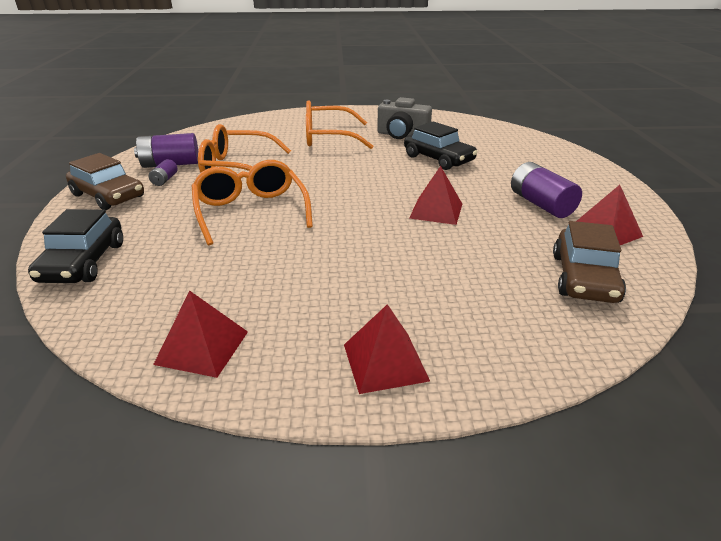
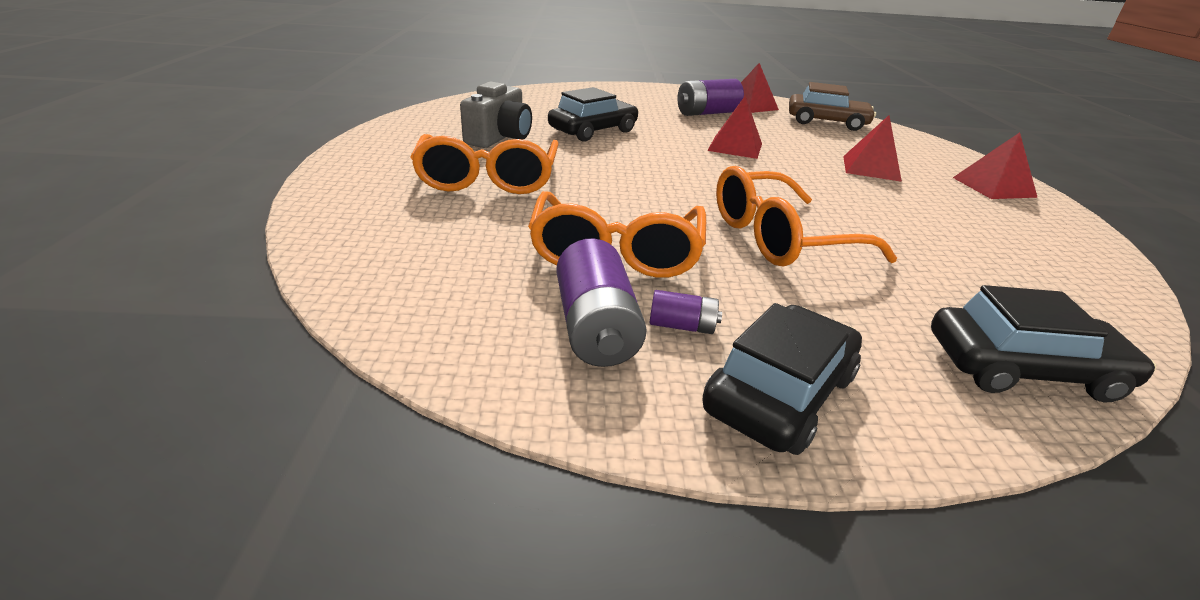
camera: 90 degrees left, 0 degrees up
(108, 196) = (779, 393): brown car -> black car
(202, 347) = (1069, 256): red pyramid -> red pyramid (871, 168)

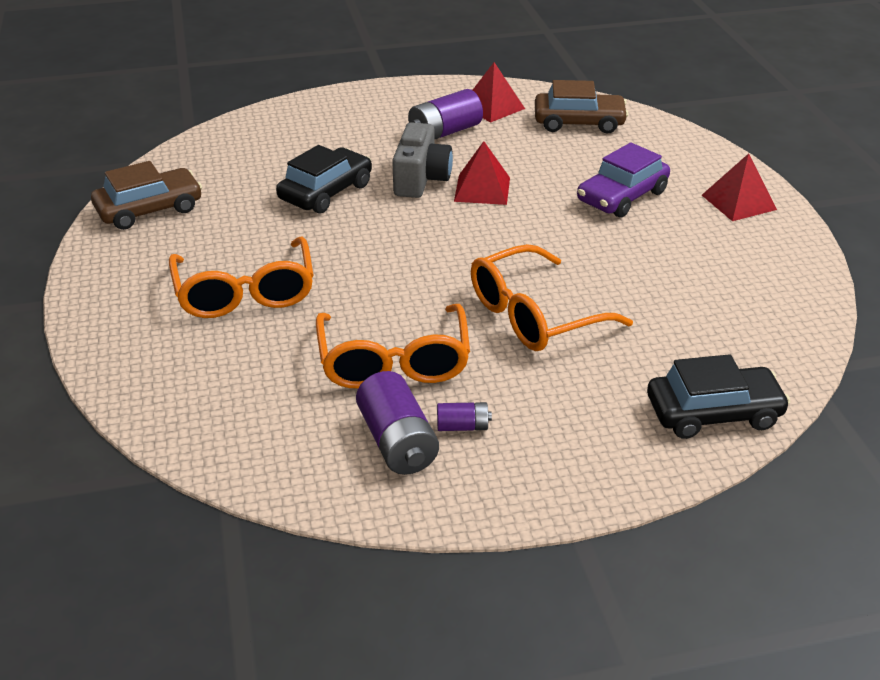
camera: 10 degrees left, 5 degrees up
(437, 121) = (149, 209): none -> brown car
(499, 137) = (230, 224): grey camera -> grey camera (421, 179)
(779, 393) = (539, 469): black car -> none
(871, 168) = (622, 196): red pyramid -> purple car

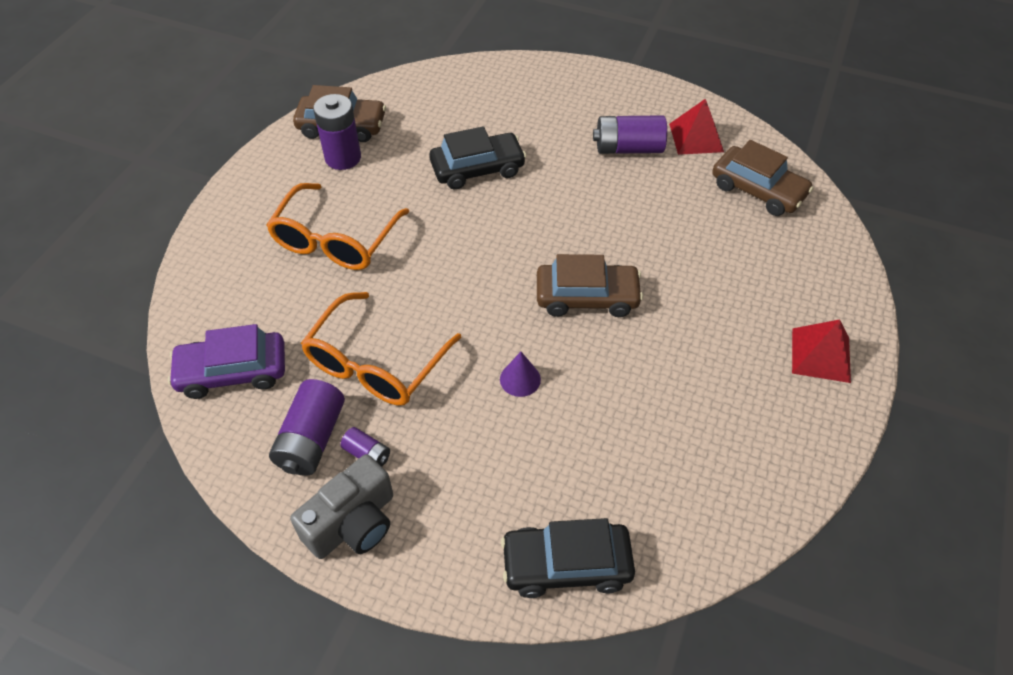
camera: 35 degrees right, 15 degrees up
(179, 231) = (343, 158): none -> purple battery
(421, 179) = (562, 190): grey camera -> grey camera (353, 523)
(482, 189) = (601, 225): red pyramid -> none
(526, 239) = (587, 297): none -> brown car
(535, 315) = (520, 379): orange glasses -> purple cone
(622, 196) = (715, 293): purple car -> purple car (233, 372)
(713, 413) = (566, 564): black car -> black car turned 150 degrees clockwise

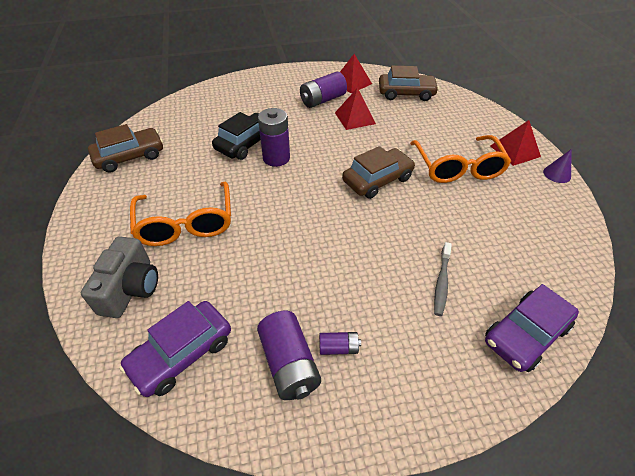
camera: 35 degrees left, 5 degrees down
(343, 158) = (147, 173): purple battery -> purple battery (276, 158)
(353, 523) = (375, 403): grey camera -> grey camera (131, 288)
(376, 363) = (287, 284): orange glasses -> orange glasses (457, 167)
(520, 379) = (387, 243): purple cone -> purple cone (557, 174)
(534, 457) = (441, 282): none -> grey toothbrush
(566, 564) = (525, 334): black car -> purple car
(645, 195) = (355, 118): none -> red pyramid

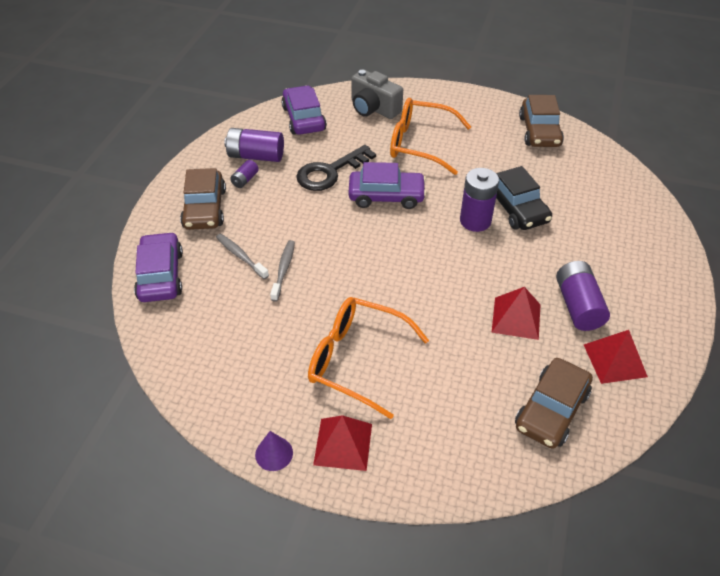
camera: 120 degrees right, 0 degrees up
(273, 274) = (330, 172): none -> black key
(282, 217) = (386, 196): none -> purple car
(377, 180) = (387, 280): brown car -> brown car (204, 208)
(426, 243) = (283, 270): none -> grey toothbrush

